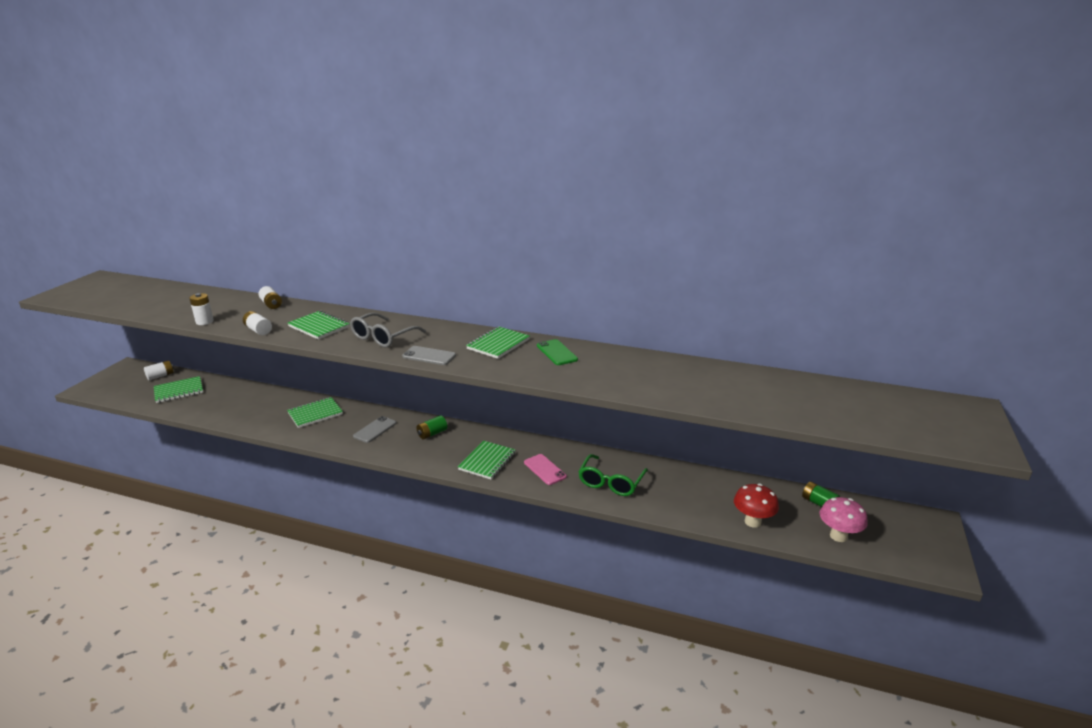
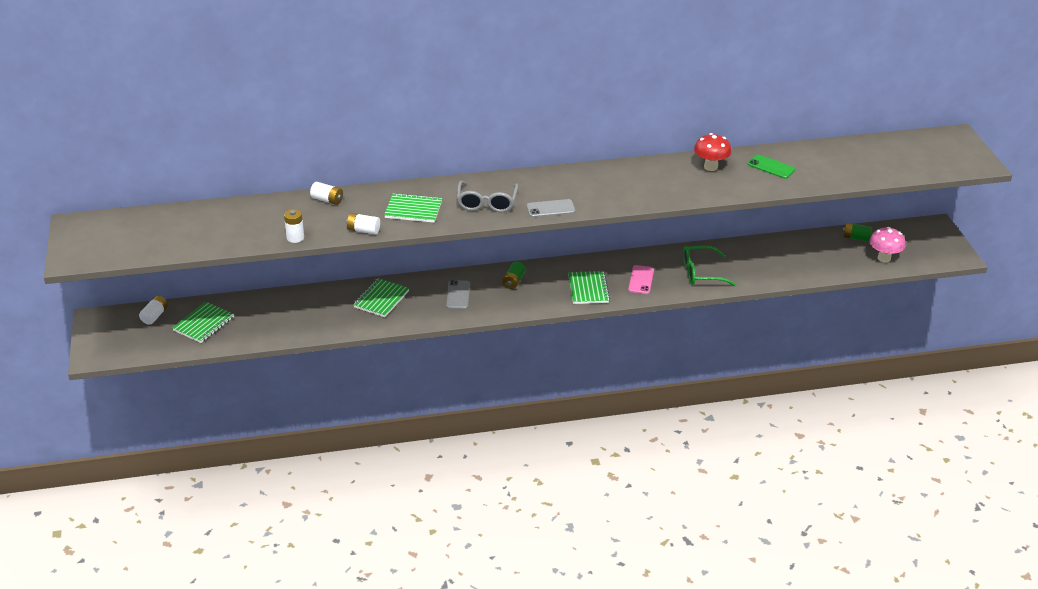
camera: 30 degrees left, 10 degrees up
(498, 344) = (591, 180): green notebook -> none
(545, 469) = (641, 280): pink phone -> pink phone turned 75 degrees clockwise
(556, 352) = (646, 174): green phone -> green phone (771, 167)
(611, 482) = (701, 273): green glasses -> green glasses turned 90 degrees clockwise
(752, 522) = (823, 267): red mushroom -> red mushroom (710, 167)

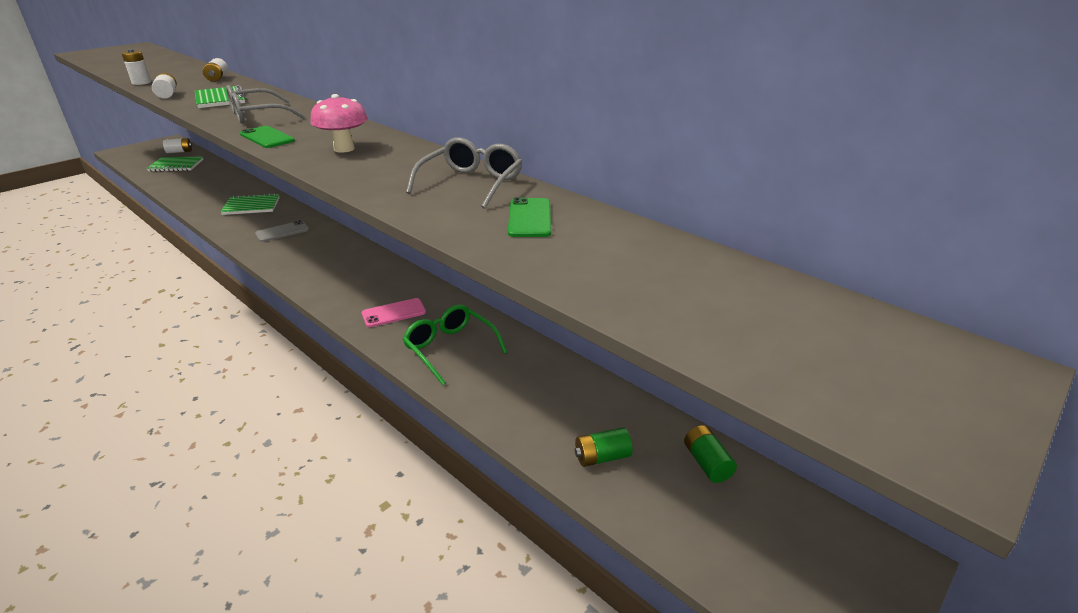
camera: 55 degrees right, 5 degrees down
(513, 281) = (327, 248): green battery -> green battery (602, 457)
(551, 209) = (267, 138): grey phone -> green phone
(588, 289) = (346, 288): green notebook -> none
(710, 167) = (471, 183): red mushroom -> grey glasses
(884, 258) = (691, 523): pink mushroom -> pink mushroom (344, 149)

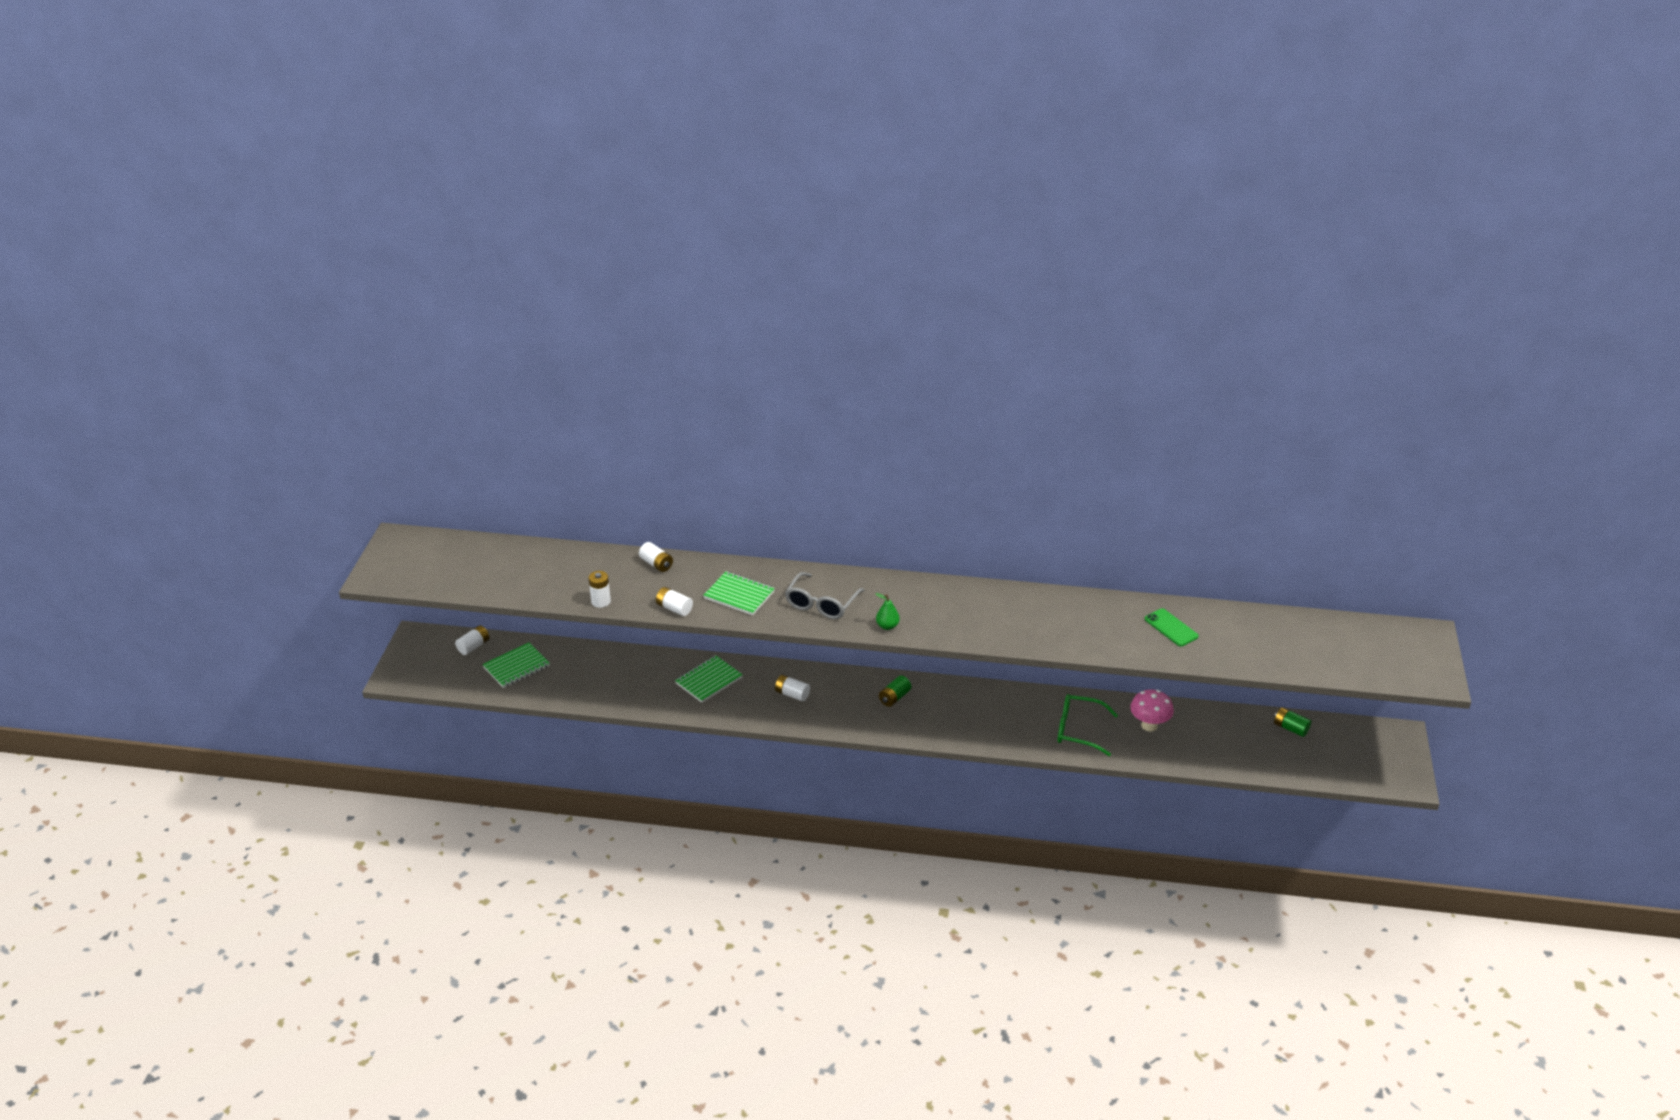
camera: 35 degrees left, 5 degrees up
(267, 138) = (887, 626): green phone -> green pear
(282, 232) = (792, 694): grey phone -> white battery
(344, 149) = (964, 614): pink mushroom -> pink mushroom (1149, 725)
(394, 313) = (1004, 723): pink phone -> none
(471, 183) = (1099, 612): grey glasses -> none
(602, 457) = (1240, 752): green battery -> green battery (894, 698)

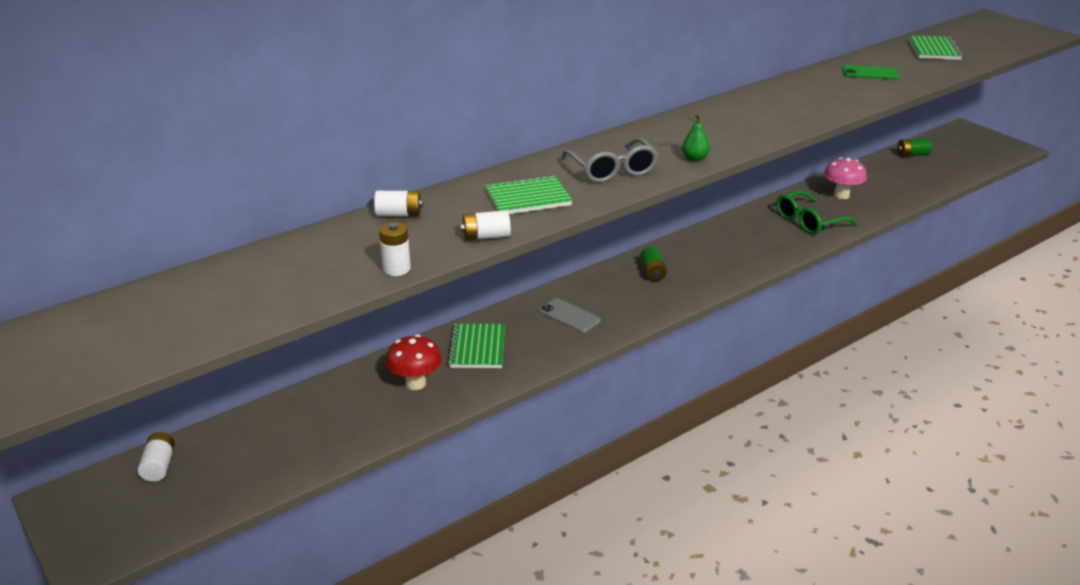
camera: 45 degrees left, 5 degrees down
(516, 667) = (247, 454): green notebook -> green notebook (933, 50)
(645, 681) = (415, 383): none -> red mushroom
(792, 694) = (569, 316): white battery -> grey phone

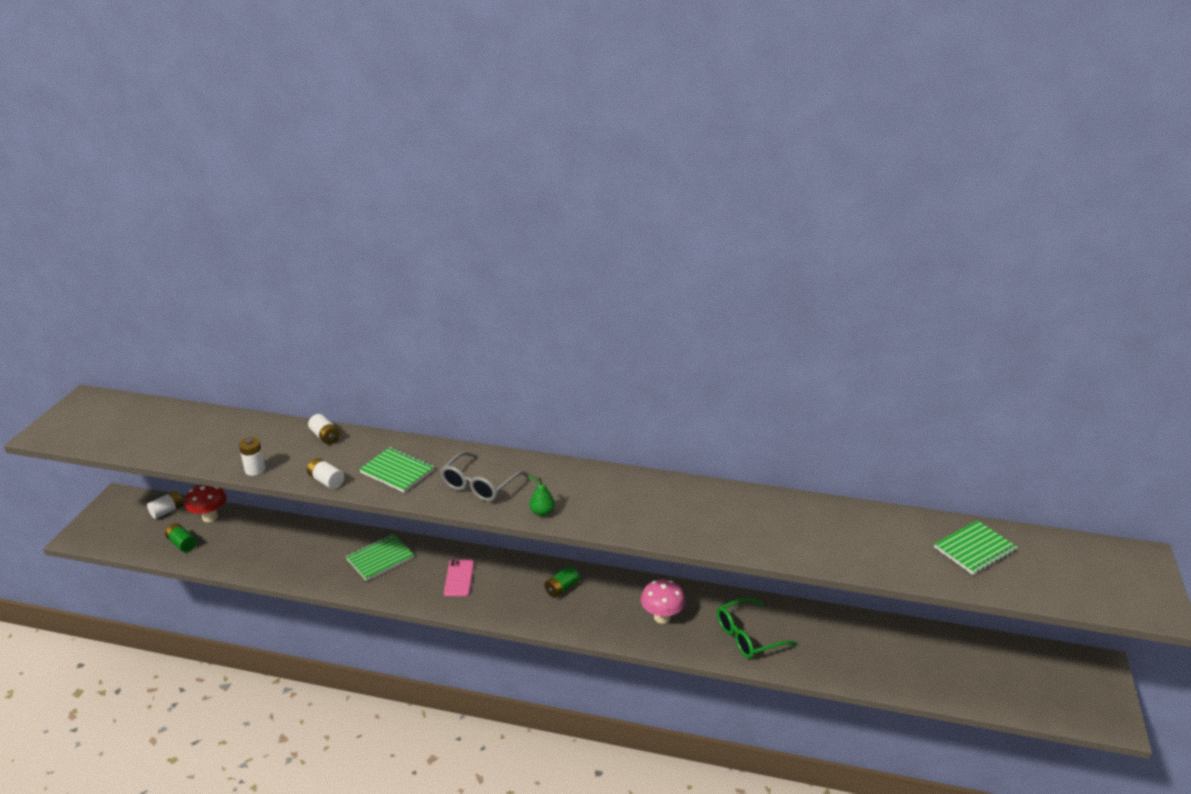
camera: 50 degrees right, 0 degrees up
(415, 383) = (318, 555): red mushroom -> red mushroom (210, 517)
(569, 316) = (459, 578): grey phone -> pink phone
(808, 221) = (748, 636): green glasses -> green glasses turned 45 degrees counterclockwise
(841, 195) = (824, 636): pink mushroom -> pink mushroom (662, 617)
(870, 73) = (849, 532): green phone -> none
(912, 155) = (977, 650): green battery -> green battery (182, 544)

